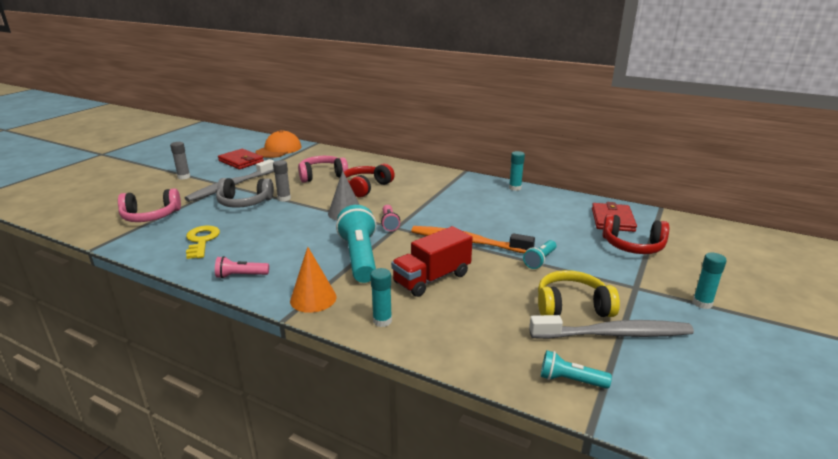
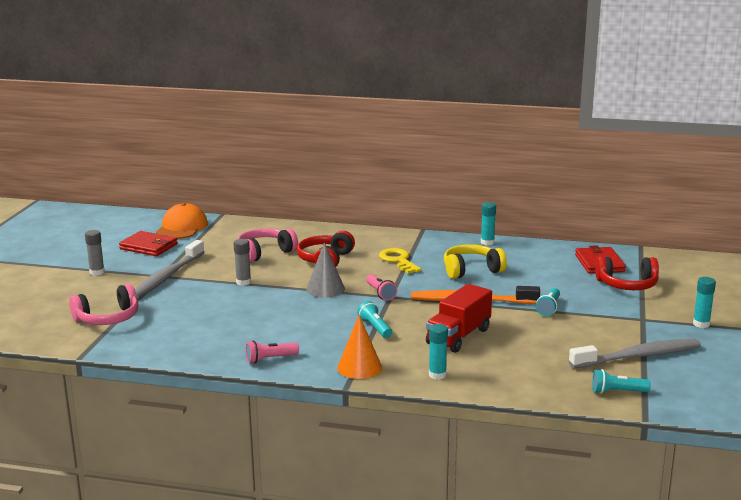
camera: 15 degrees left, 5 degrees down
(202, 240) = (194, 334): yellow key -> yellow key (398, 260)
(244, 202) = (202, 291): grey headphones -> none
(359, 257) = (375, 328): turquoise flashlight -> turquoise flashlight, size x0.50
(572, 307) = (595, 341): yellow headphones -> yellow headphones (471, 270)

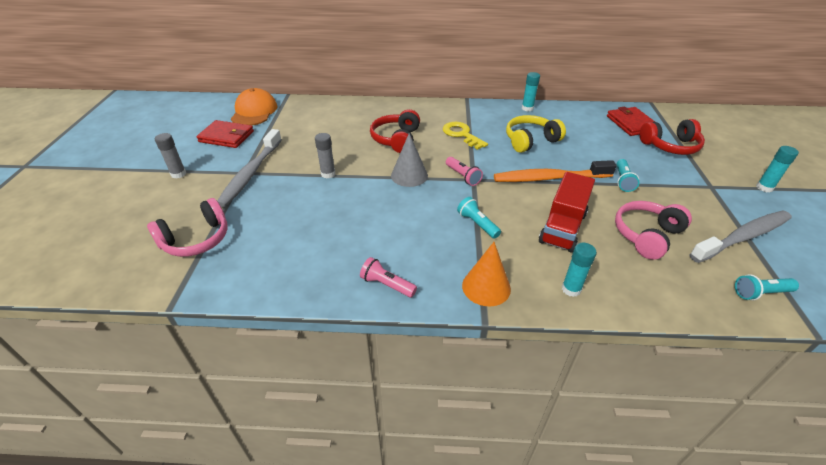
camera: 10 degrees left, 20 degrees up
(265, 253) = (338, 135): pink headphones -> pink headphones (646, 235)
(270, 359) = (387, 285): pink flashlight -> pink flashlight turned 60 degrees clockwise

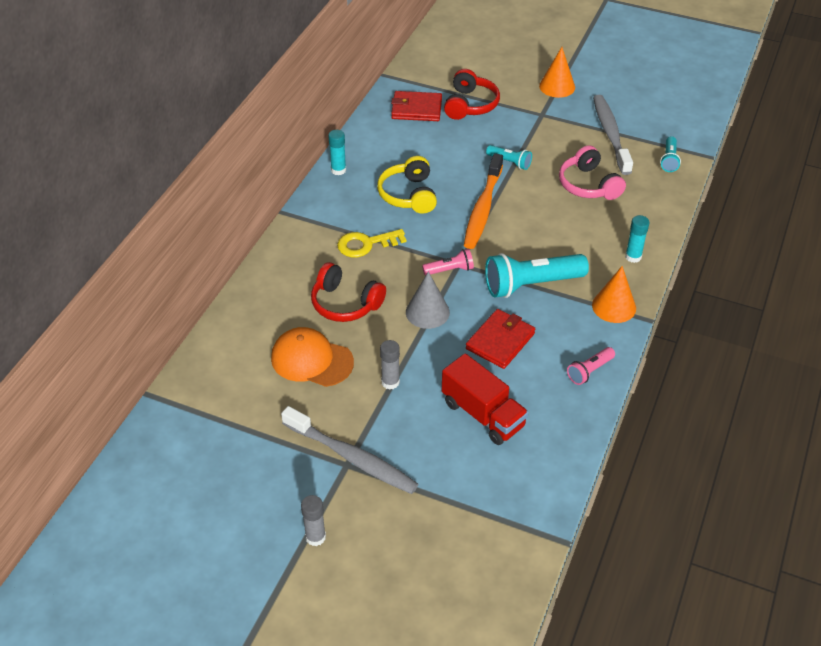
camera: 70 degrees left, 5 degrees up
(196, 239) = (466, 518): pink headphones -> none
(226, 136) = (240, 478): red wallet -> red wallet (500, 341)
(254, 112) = (181, 440): orange cap -> orange cap (311, 360)
(477, 224) = (531, 285): turquoise flashlight -> turquoise flashlight, size x1.98
(562, 228) = (559, 230): red truck -> red truck (483, 414)
(764, 187) = (557, 86): turquoise glue stick -> orange cone

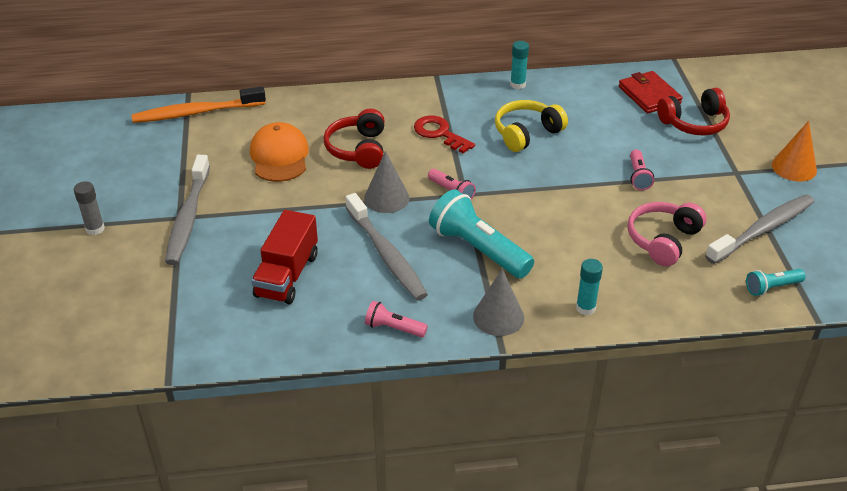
camera: 60 degrees right, 5 degrees down
(366, 244) = (439, 133): yellow key -> red key
(390, 382) = (286, 207): grey glue stick -> none
(483, 208) = (554, 183): orange toothbrush -> orange toothbrush (196, 113)
(500, 341) = (386, 255): red wallet -> grey toothbrush
(509, 162) = (638, 176): turquoise flashlight -> pink flashlight
(614, 306) = (498, 317): orange cone -> grey cone

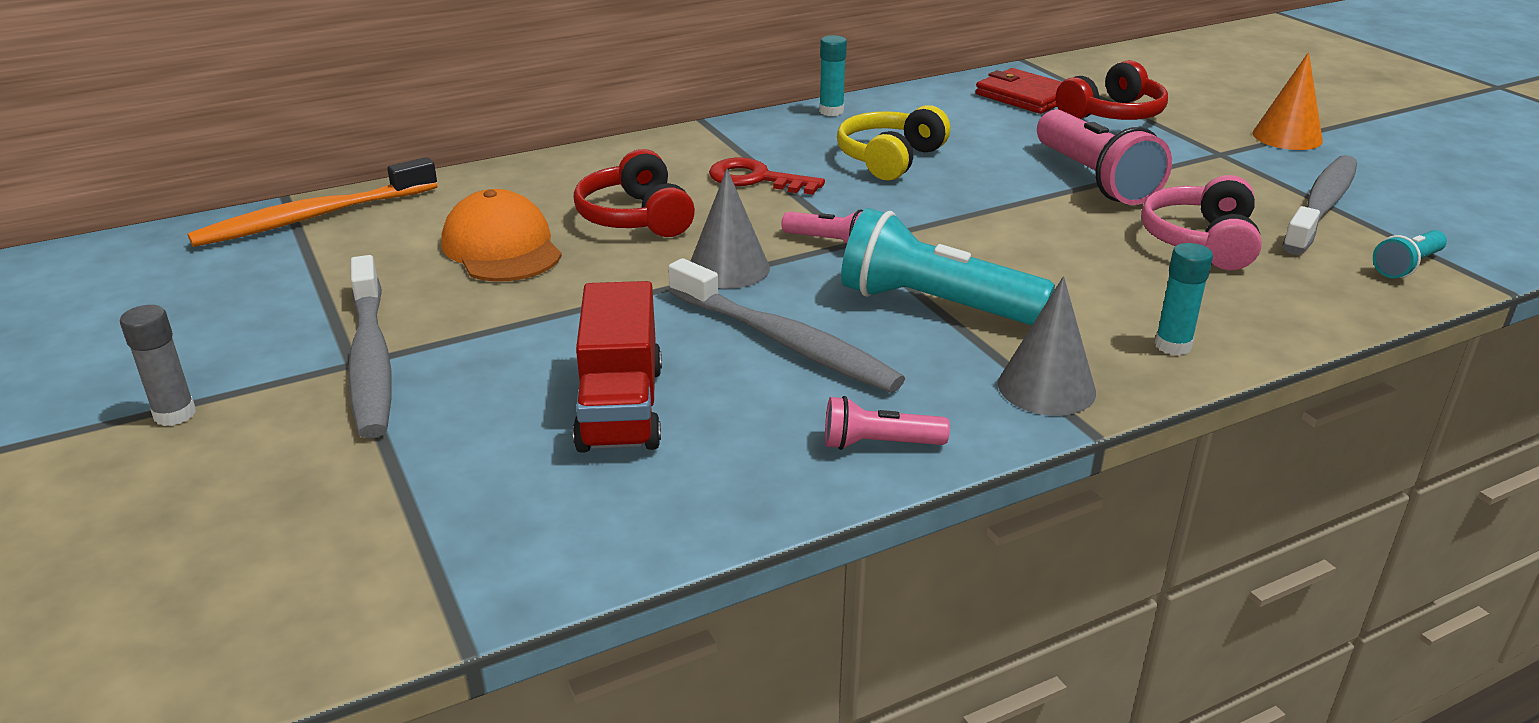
camera: 20 degrees left, 10 degrees down
(638, 176) = (1094, 179): pink flashlight -> pink flashlight, size x1.98

